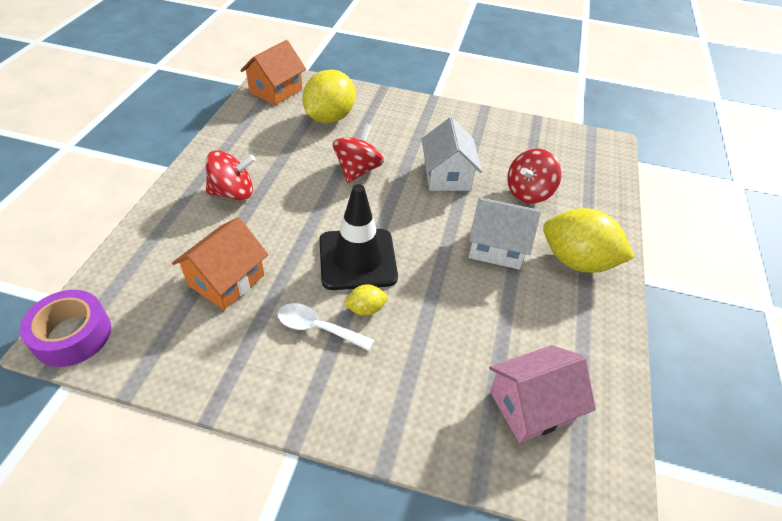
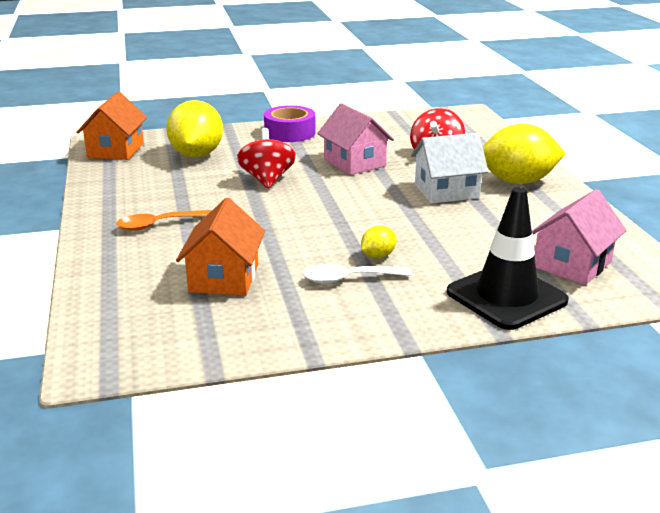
camera: 25 degrees left, 20 degrees down
(72, 335) = (105, 358): purple tape -> purple tape (290, 133)
(233, 193) = (158, 225): red spinning top -> orange spoon
(357, 259) = (334, 230): black traffic cone -> black traffic cone (506, 296)
(447, 176) = (354, 163): white house -> pink house

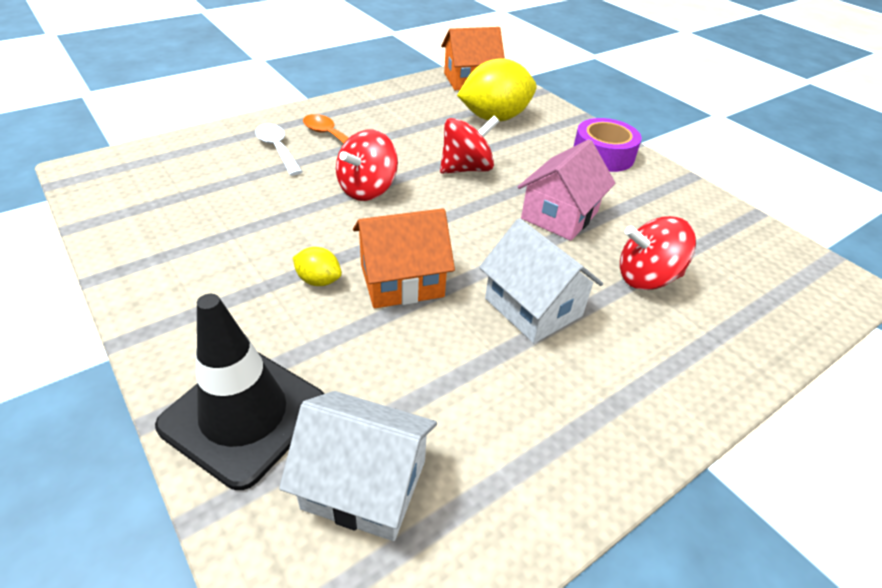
camera: 65 degrees right, 15 degrees up
(224, 278) = (239, 194): orange house -> orange house (401, 281)
(265, 221) = (367, 189): none -> red spinning top
(348, 279) = (257, 270): white spoon -> white spoon (277, 149)
(518, 181) = (625, 379): yellow lemon -> none
(572, 264) = (364, 484): pink house -> white house

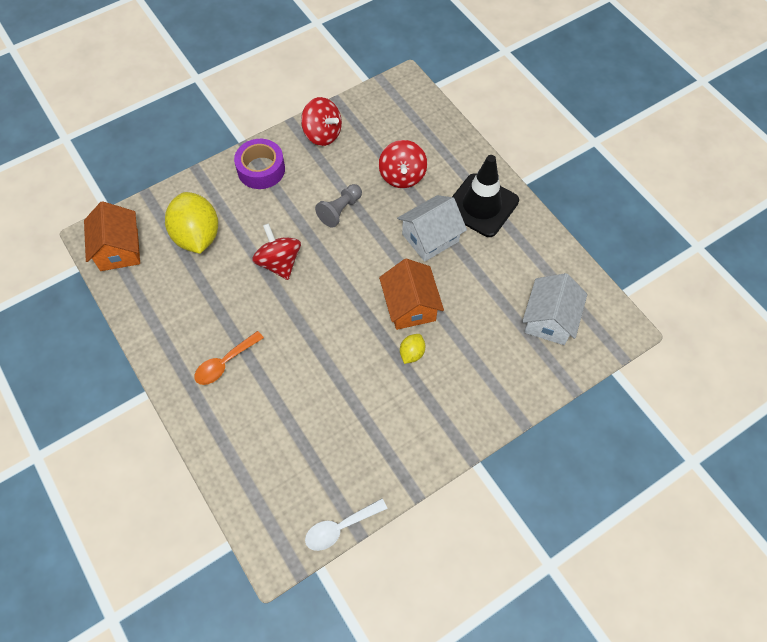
camera: 85 degrees left, 20 degrees up
(244, 415) = (516, 377): black traffic cone -> black traffic cone (481, 205)
(277, 149) = (245, 403): white spoon -> white spoon (340, 527)
(367, 189) = (307, 330): red spinning top -> red spinning top (322, 134)
(559, 215) = (340, 210): pink house -> grey pawn

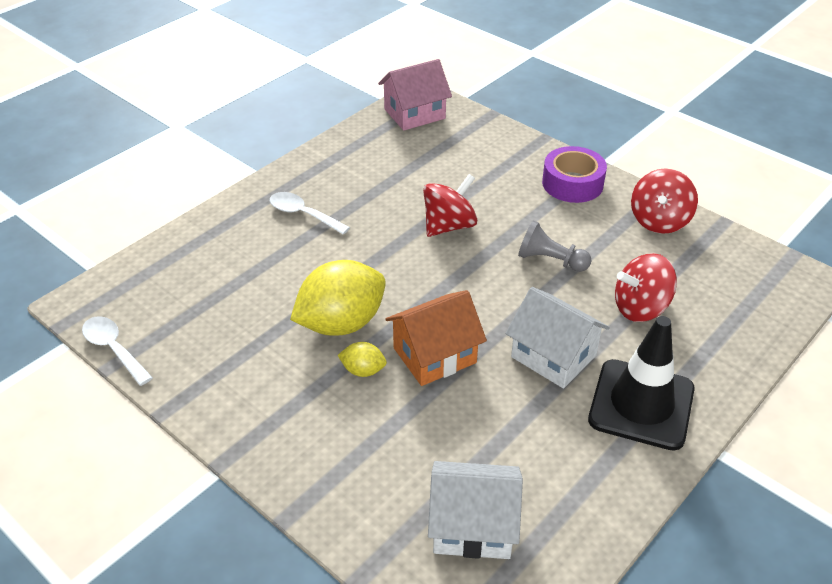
camera: 75 degrees right, 20 degrees down
(119, 249) = (414, 114): orange house -> pink house
(197, 236) = (455, 159): yellow lemon -> yellow lemon (341, 323)
(225, 363) = (303, 214): orange spoon -> white spoon

